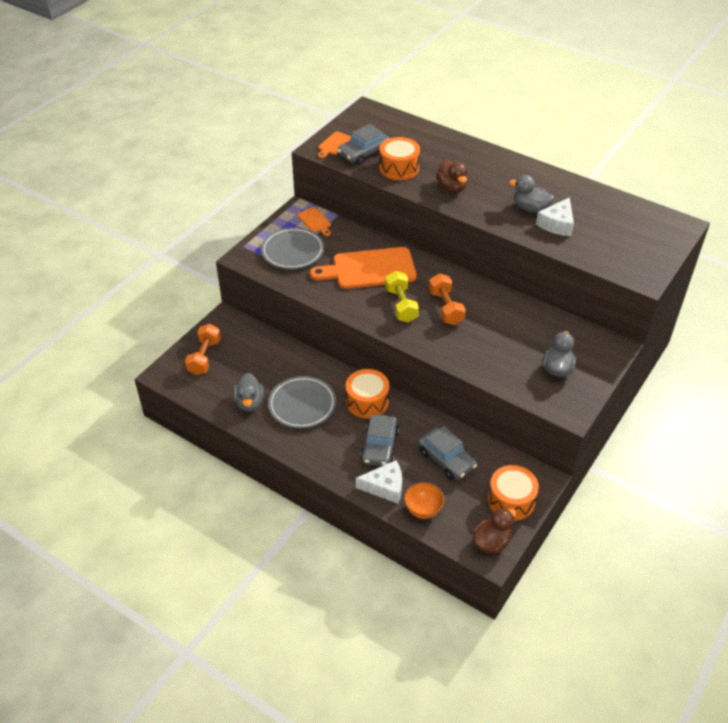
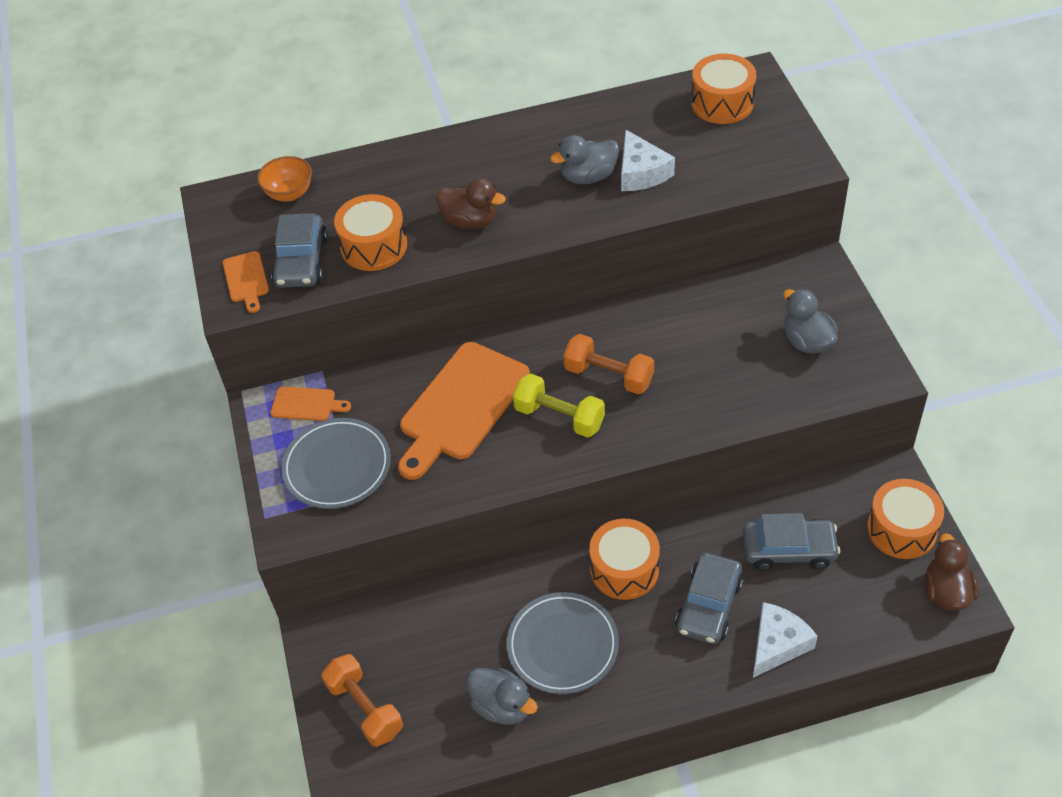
camera: 45 degrees left, 5 degrees up
(379, 446) = (709, 605): grey car -> grey car turned 60 degrees clockwise
(423, 509) = (845, 628): orange bowl -> orange bowl (289, 194)
(645, 225) = (722, 103): none -> orange drum

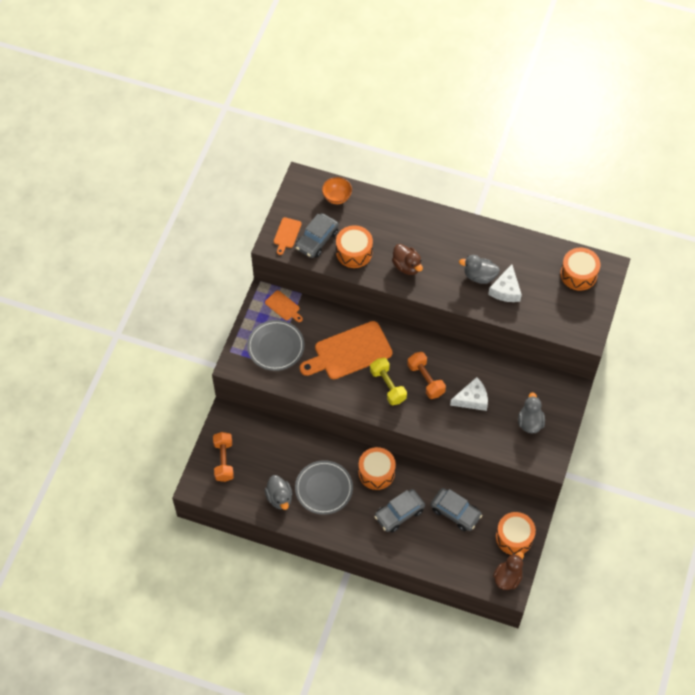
camera: 30 degrees right, 10 degrees up
(777, 644) = (414, 550): white cheese -> white cheese (472, 399)

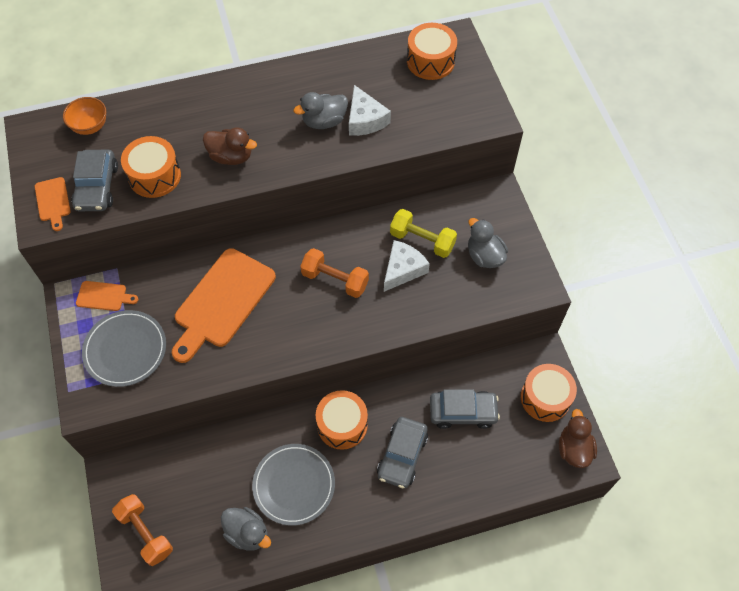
camera: 35 degrees left, 0 degrees up
(388, 386) = (296, 313): yellow dumbbell -> yellow dumbbell (422, 240)

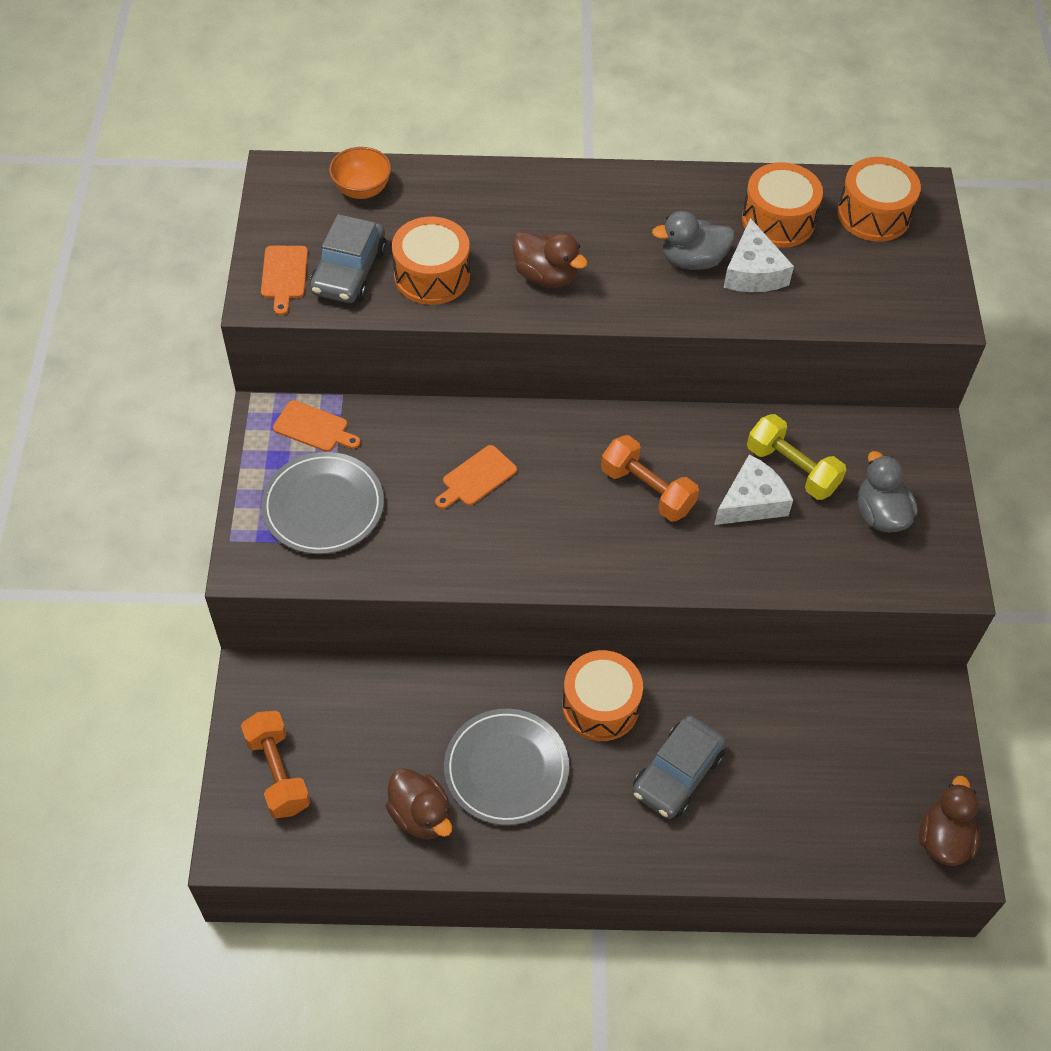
camera: 15 degrees right, 5 degrees down
(222, 302) = (476, 478): orange cutting board -> orange cutting board, size x0.46
(247, 533) = (421, 815): grey duck -> brown duck
(463, 412) = (786, 738): grey car -> none
(545, 398) = (919, 753): orange drum -> orange drum (778, 220)

